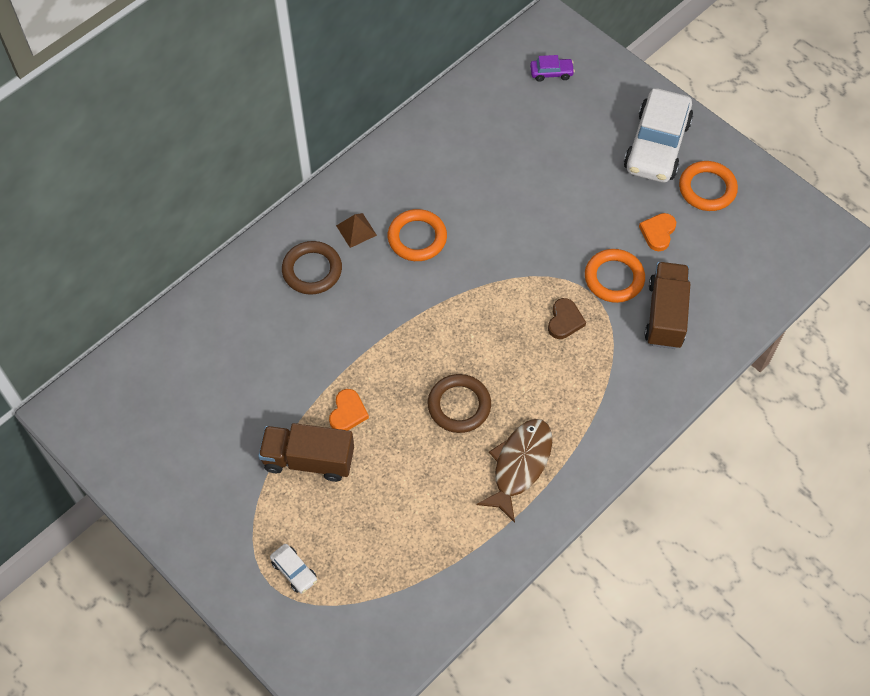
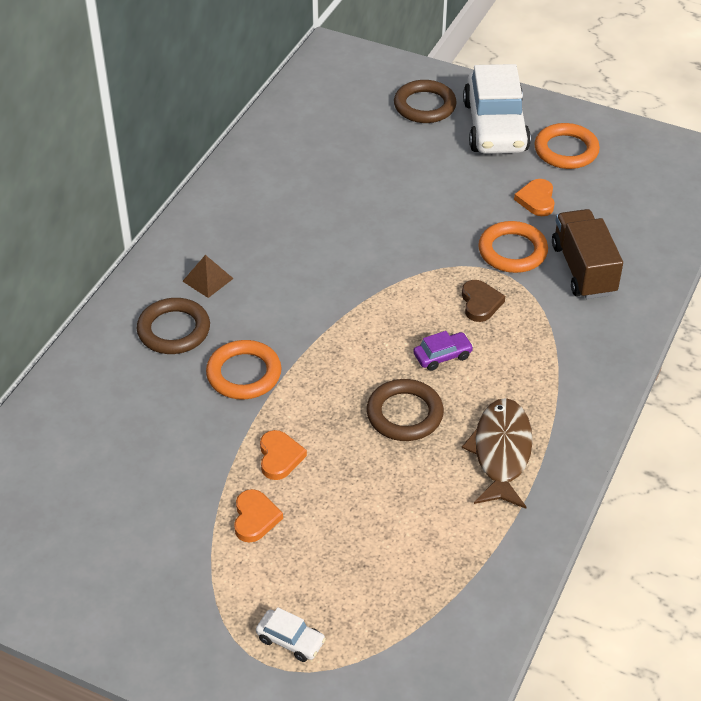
camera: 20 degrees left, 15 degrees down
(308, 460) = (255, 518): brown truck -> orange heart
(417, 238) = (280, 269): orange ring -> orange ring (244, 374)
(551, 73) = (354, 91): purple car -> purple car (442, 356)
(605, 106) = (424, 106): none -> brown ring

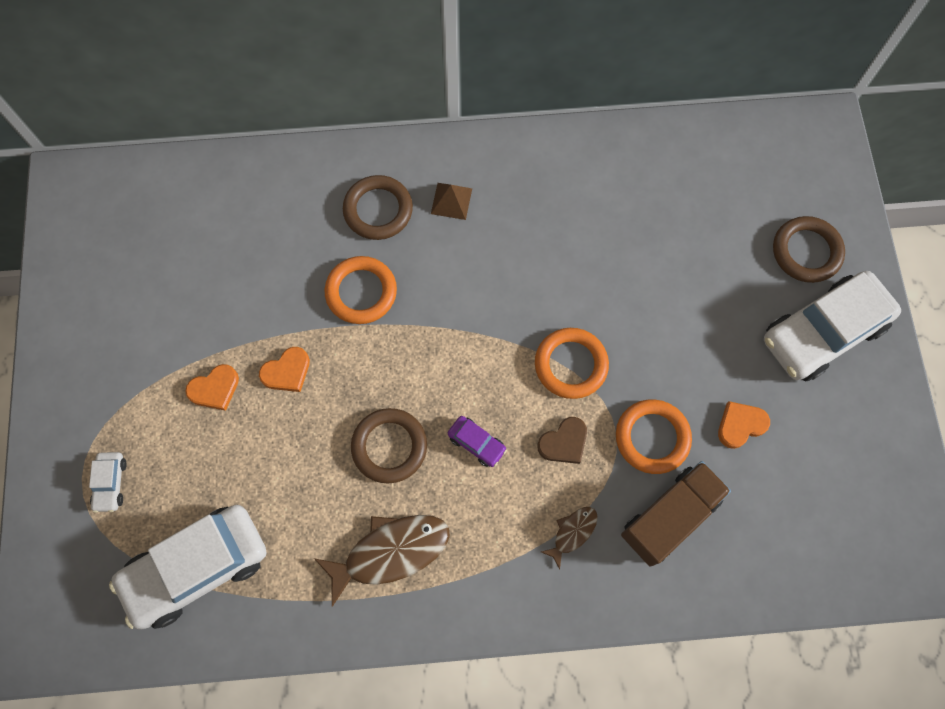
camera: 60 degrees right, 25 degrees up
(424, 601) = (196, 568): none -> white car
(560, 330) = (572, 533): none -> brown fish
(566, 150) = (835, 418): orange ring -> orange ring (571, 365)

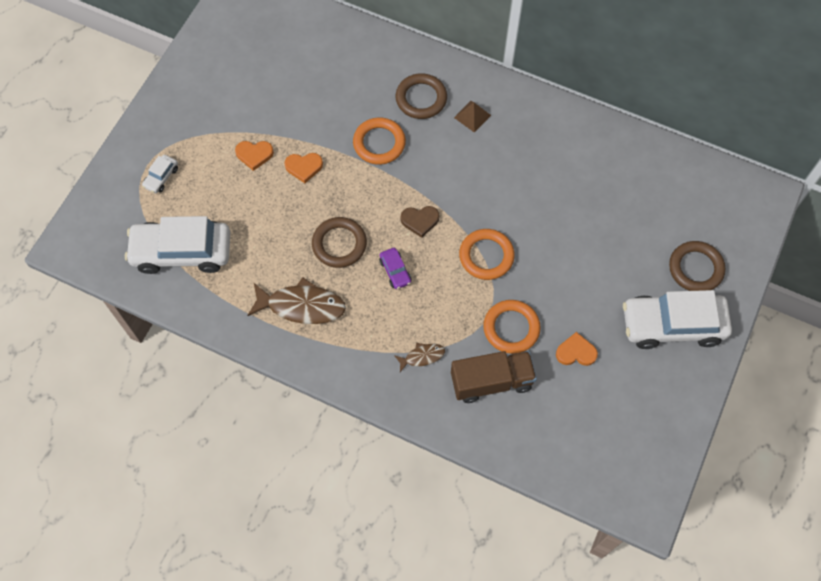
camera: 30 degrees right, 5 degrees down
(564, 442) = (451, 300): brown heart -> brown heart (420, 221)

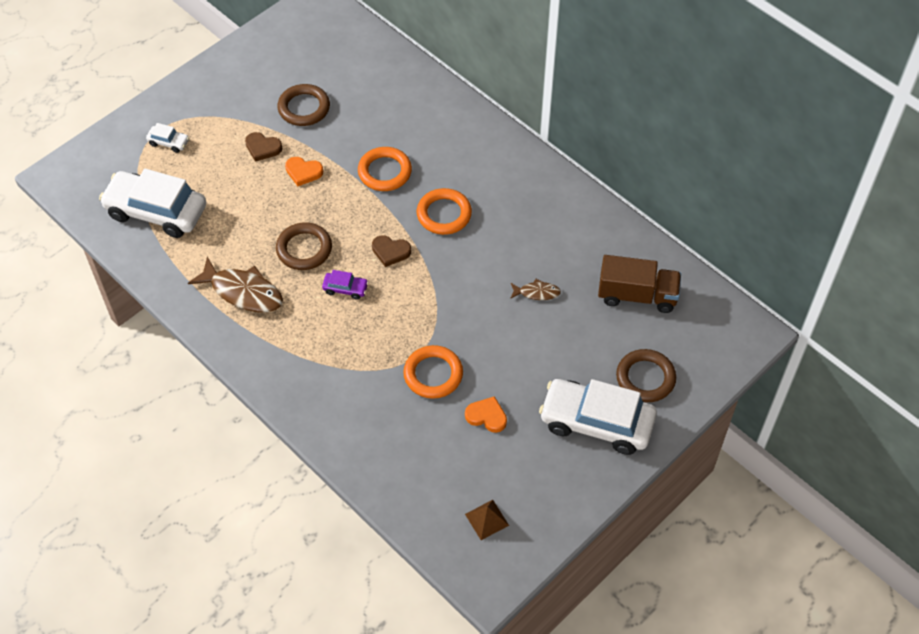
camera: 20 degrees right, 10 degrees down
(161, 177) = (169, 142): white car -> white car turned 120 degrees counterclockwise
(254, 155) = (262, 148): orange heart -> brown heart
(395, 271) = (345, 289): purple car -> purple car turned 75 degrees counterclockwise
(421, 98) = (444, 144): brown ring -> brown ring (304, 108)
(422, 356) = (335, 372): brown fish -> brown fish (537, 293)
(472, 116) = (486, 174): brown pyramid -> brown pyramid (486, 519)
(486, 256) = (440, 302): orange ring -> orange ring (444, 214)
(491, 381) = (390, 416): brown truck -> brown truck (637, 295)

